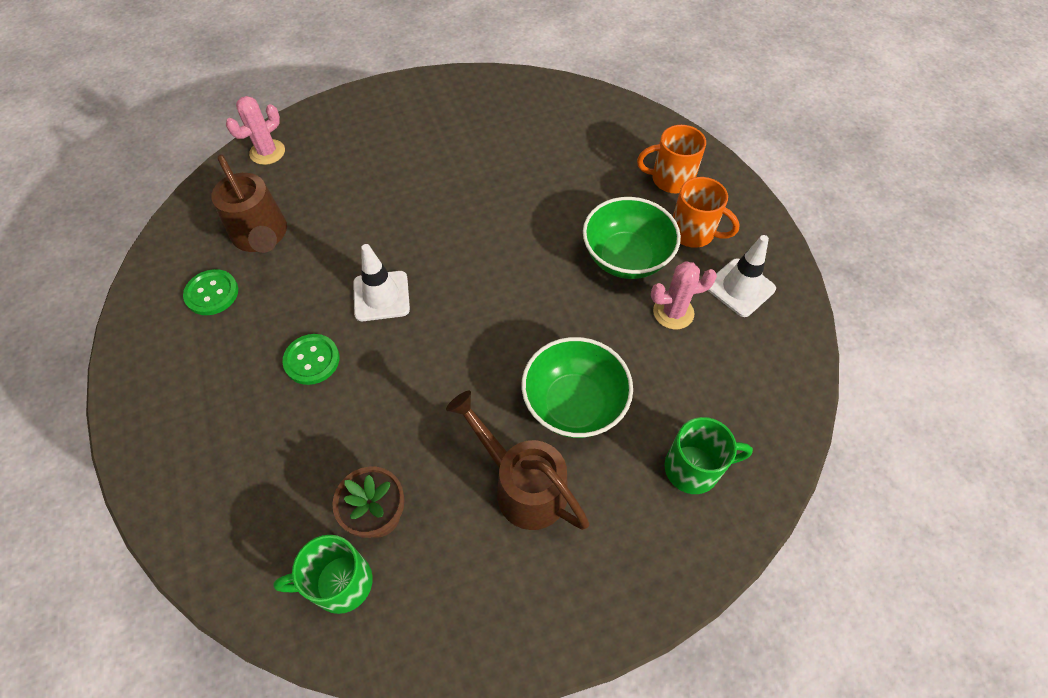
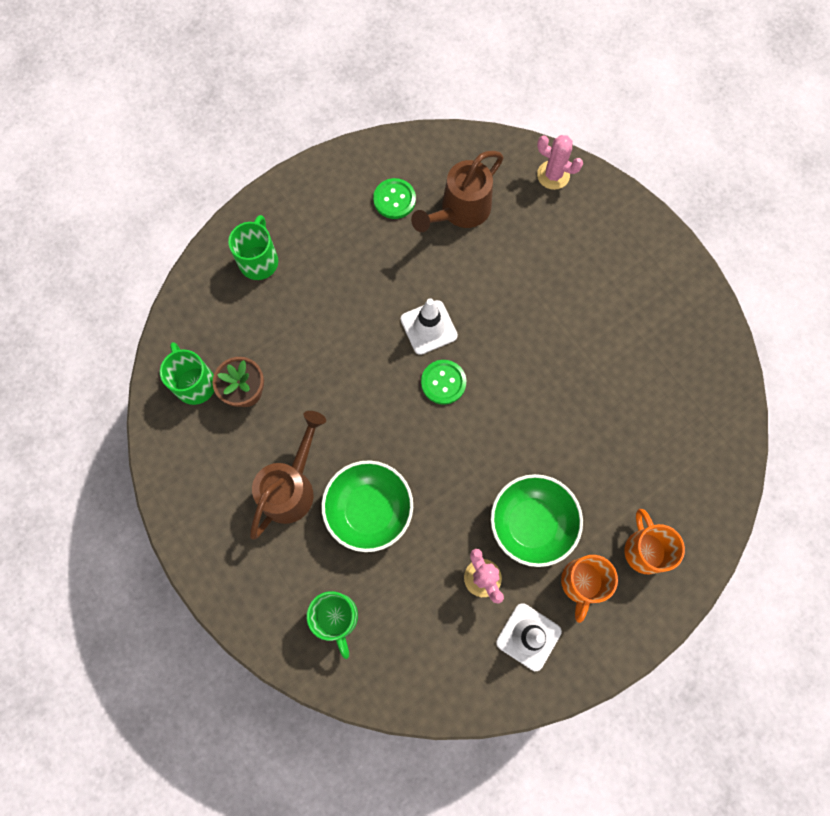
camera: 75 degrees right, 15 degrees up
(206, 460) = (259, 260): none -> green mug
(312, 360) = (355, 298): green button -> green button (443, 382)

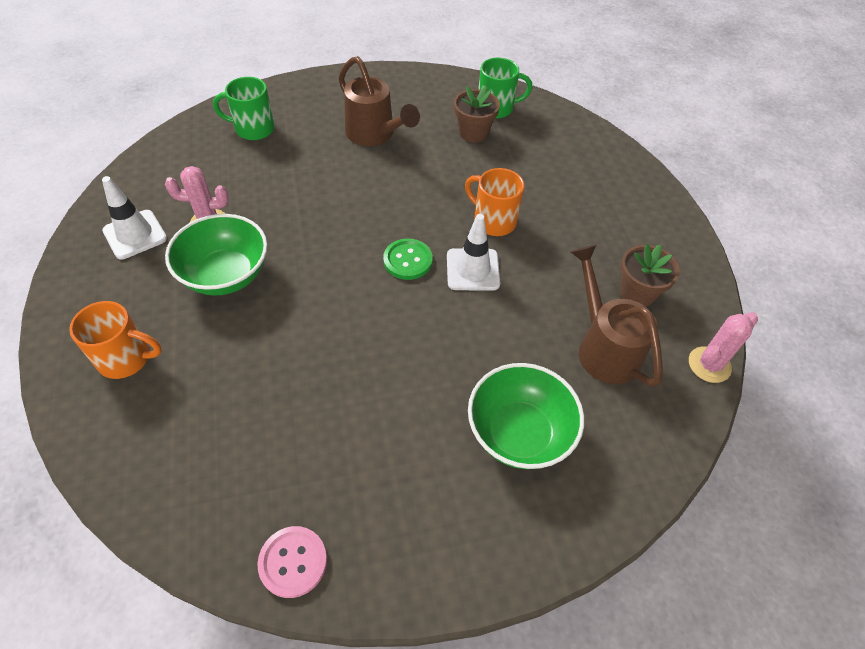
camera: 110 degrees right, 20 degrees down
(259, 260) = (598, 173): green mug -> none
(369, 510) = (322, 172): green bowl -> green bowl (519, 433)
(394, 199) = (637, 293): green button -> brown flower pot
(553, 175) = (628, 471): pink cactus -> pink cactus (709, 365)
(582, 583) = (142, 291): orange mug -> orange mug (493, 221)
(714, 346) = (293, 562): none -> pink button

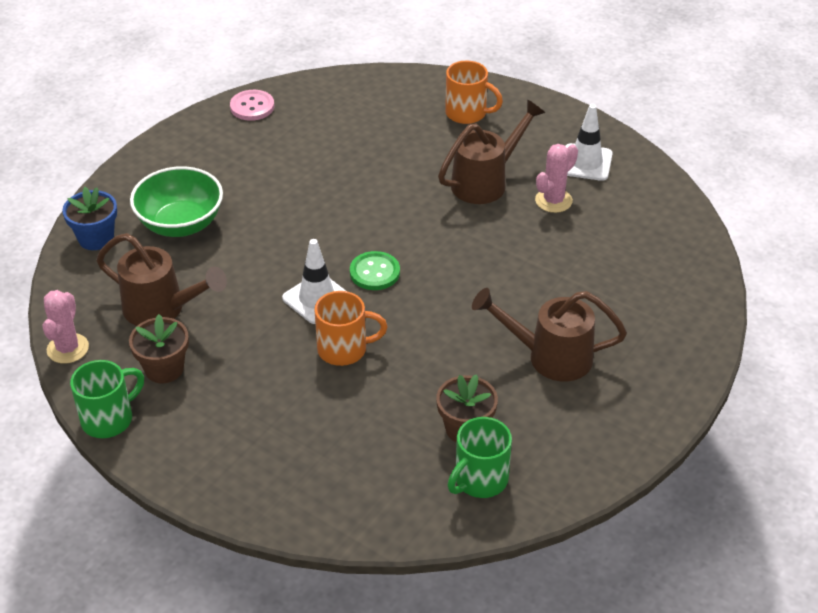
camera: 140 degrees right, 10 degrees down
(126, 358) = (467, 113): orange mug -> orange mug turned 120 degrees counterclockwise
(226, 275) = (485, 182): green bowl -> brown watering can
(253, 129) = (654, 285): green mug -> green mug (109, 419)
(616, 480) = (96, 238): none -> blue flower pot

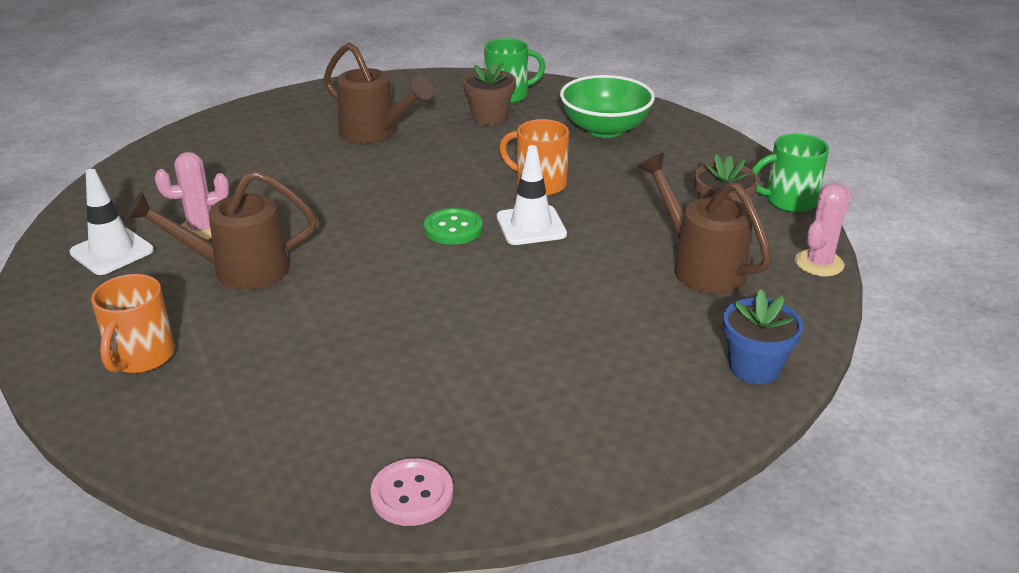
camera: 150 degrees left, 10 degrees down
(181, 224) = (633, 347): green bowl -> green bowl (605, 129)
(467, 113) = (141, 357): orange mug -> orange mug turned 135 degrees counterclockwise

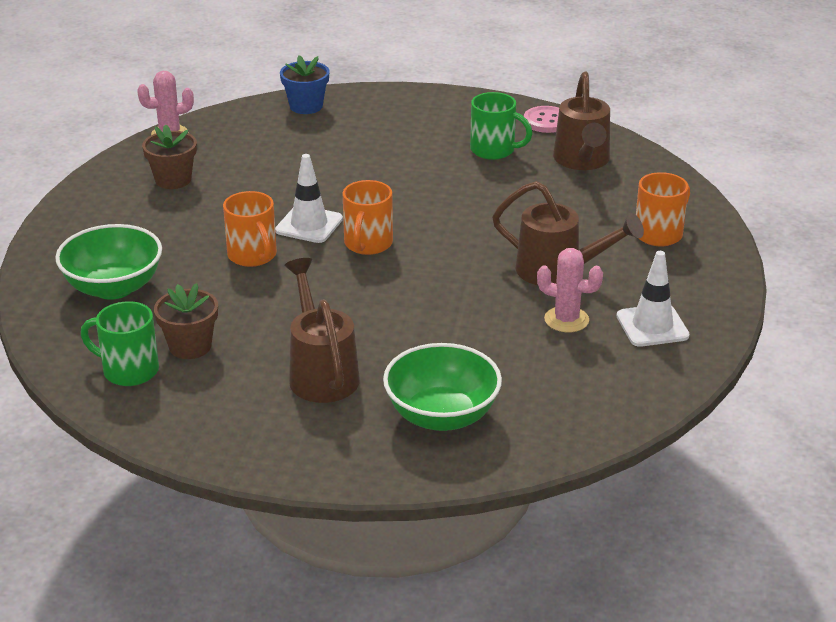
camera: 145 degrees left, 0 degrees up
(259, 138) = (442, 416): none -> green bowl
(453, 228) = (367, 244): green button -> orange mug
(701, 266) = (242, 158): brown watering can -> brown watering can (582, 161)
(788, 201) = (103, 174): green mug -> green mug (494, 150)

